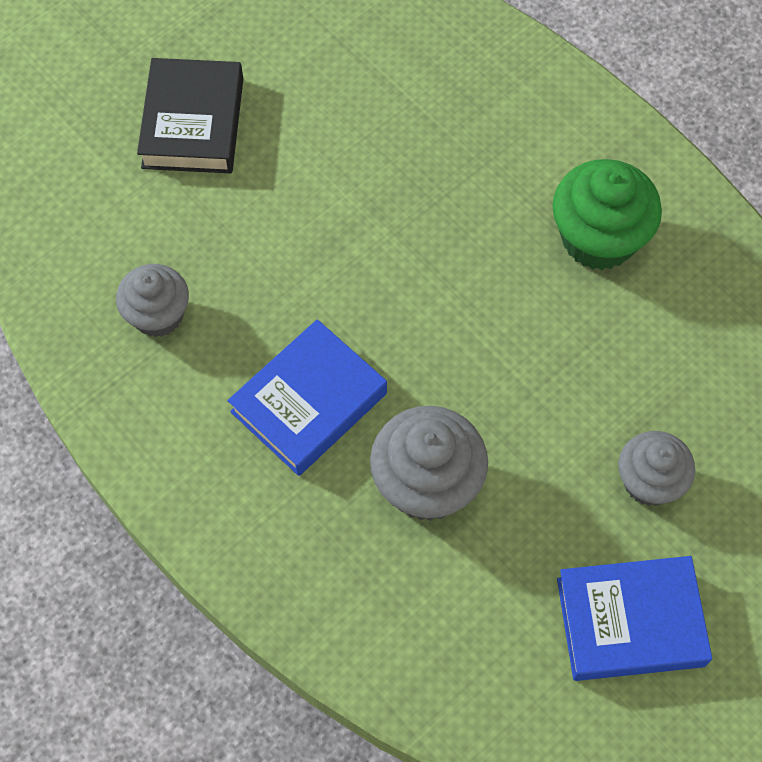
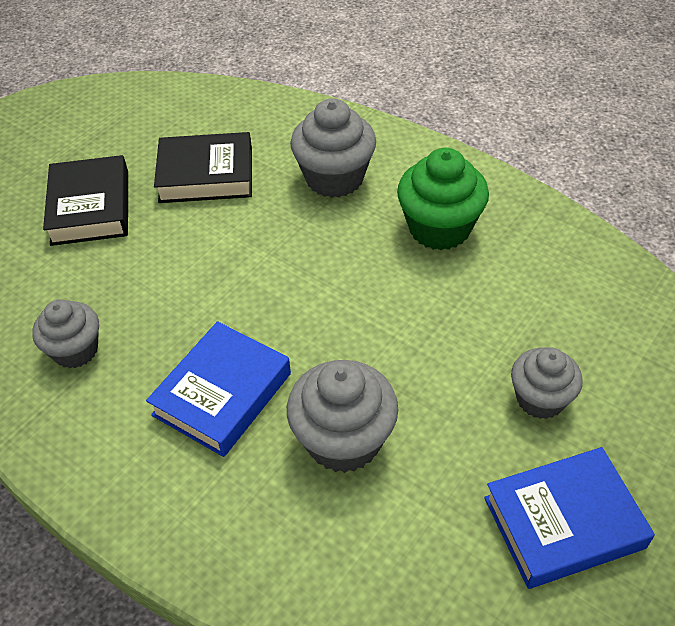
camera: 10 degrees left, 15 degrees down
(336, 103) = (206, 175): none -> black book
(490, 139) = (334, 178): none -> grey cupcake

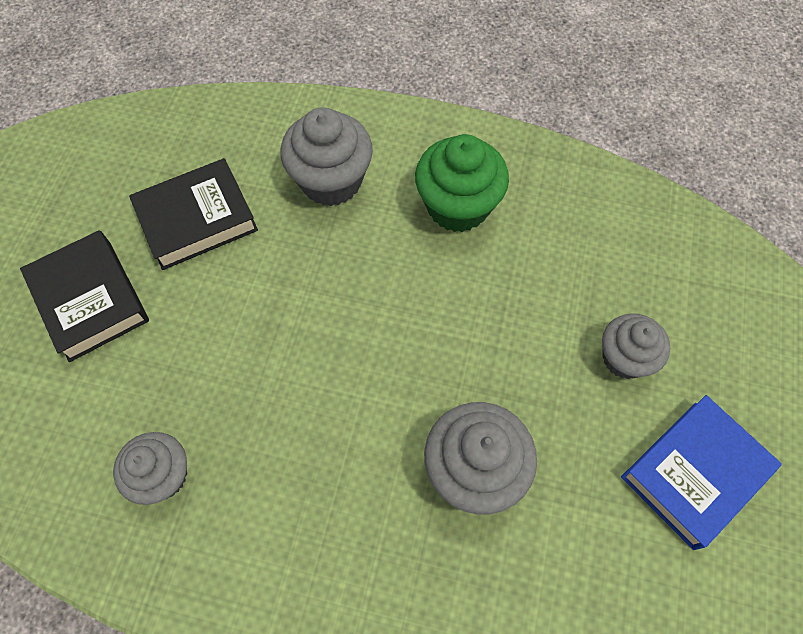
camera: 25 degrees left, 15 degrees up
(222, 394) = (338, 466): blue book -> none

